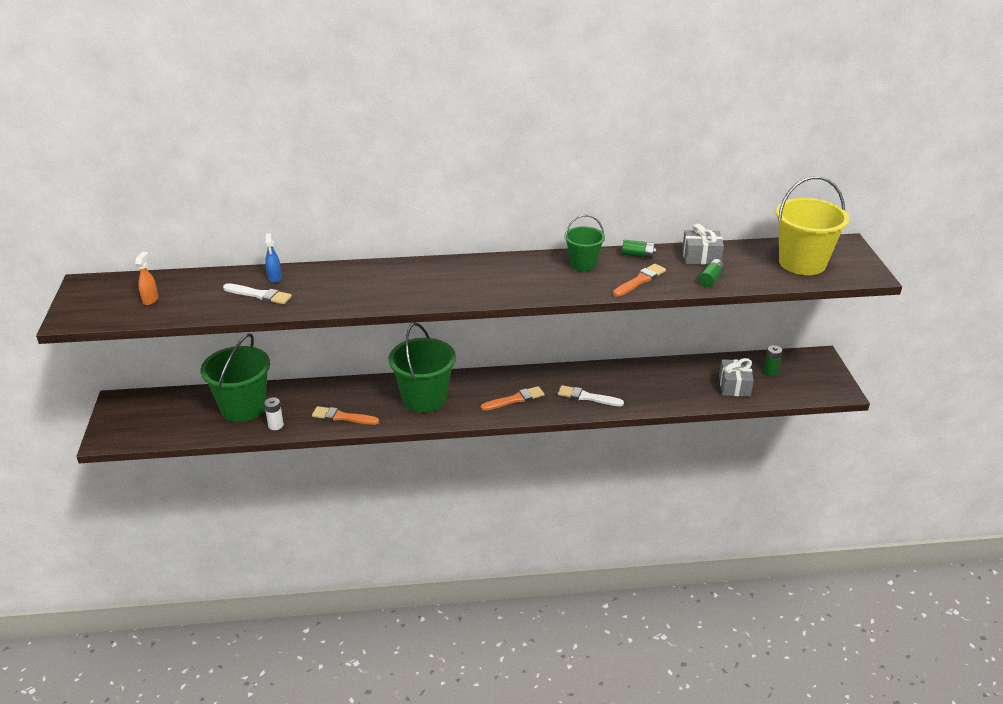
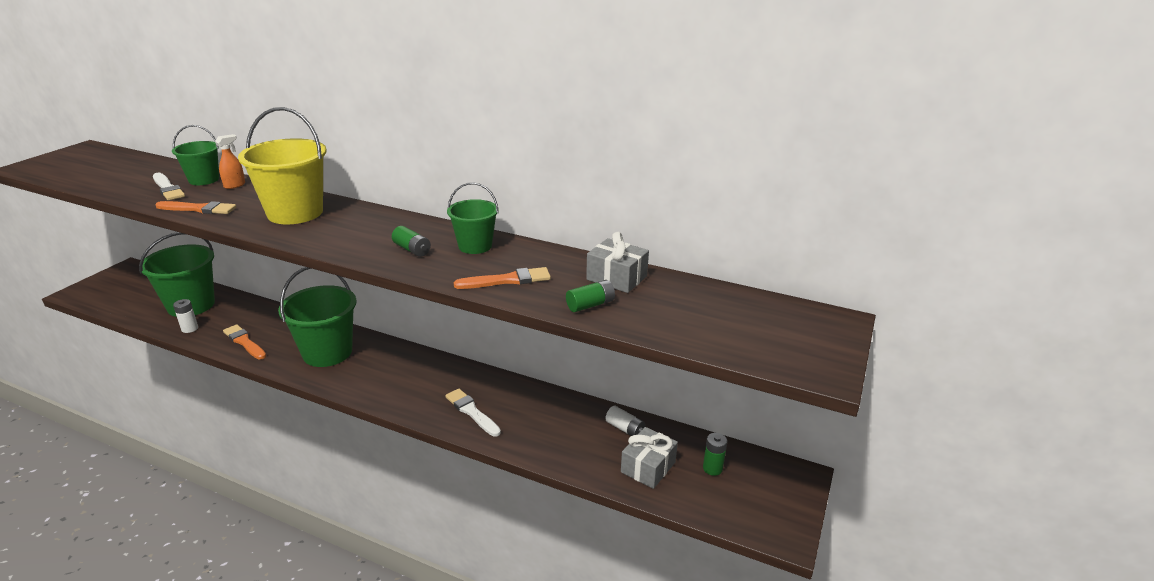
camera: 30 degrees right, 5 degrees down
(150, 300) = (96, 170): orange spray bottle -> orange spray bottle (235, 185)
(275, 278) = (204, 180): blue spray bottle -> green bucket
(515, 399) = (401, 385): orange brush -> orange brush (199, 209)
(638, 255) = (546, 255): green battery -> green battery (412, 249)
(696, 369) = (625, 428): none -> white battery
(802, 263) = (739, 324): yellow bucket -> yellow bucket (295, 213)

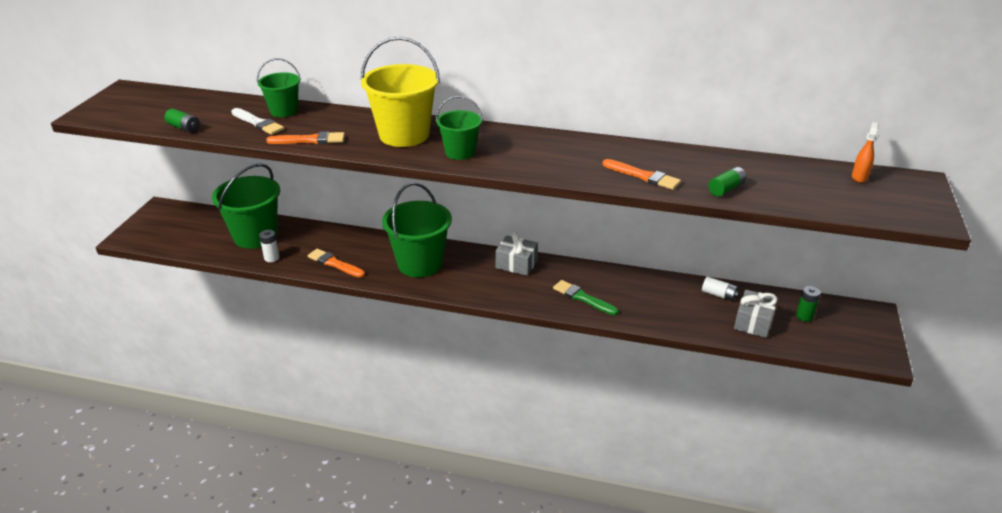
camera: 10 degrees left, 5 degrees up
(235, 185) = (320, 114): orange spray bottle -> orange spray bottle (859, 177)
(412, 249) = (540, 158): green battery -> green battery (184, 128)
(471, 412) = (583, 298): white brush -> green brush
(475, 246) = (591, 149): green bucket -> green bucket (460, 152)
(507, 280) = (643, 176): orange brush -> orange brush turned 60 degrees clockwise
(616, 278) = (730, 164): grey gift -> grey gift (516, 264)

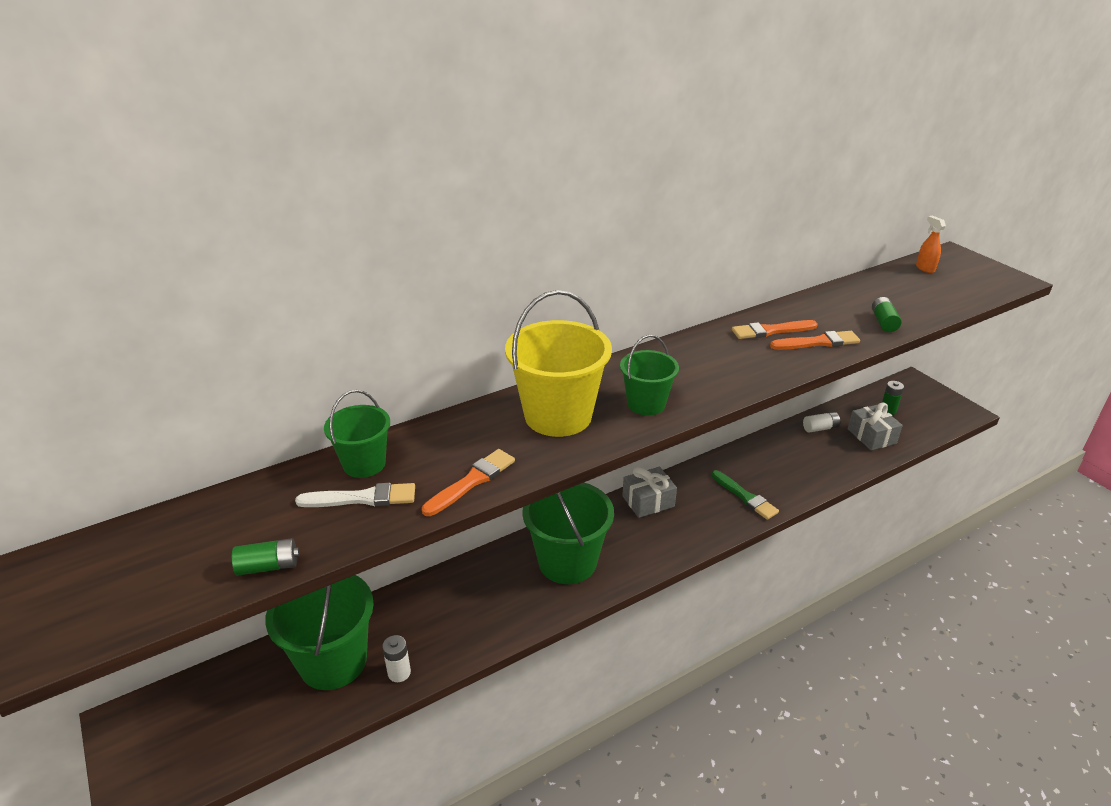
camera: 45 degrees left, 0 degrees up
(334, 264) = (483, 625): orange brush -> orange brush (771, 331)
(583, 298) = (745, 497): green brush -> green brush turned 120 degrees counterclockwise

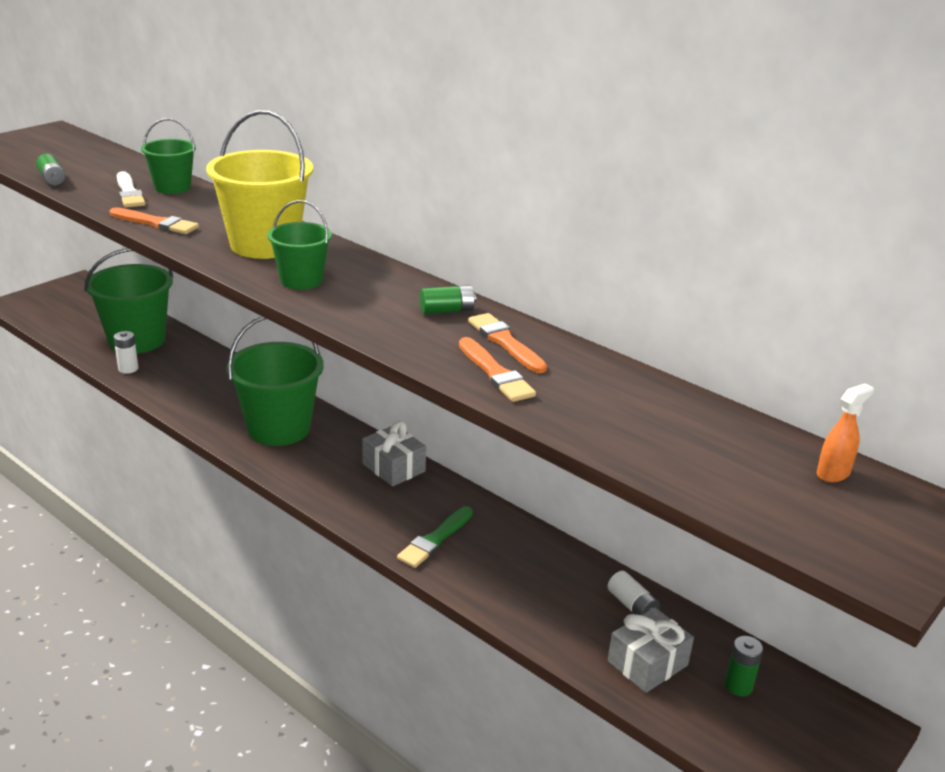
camera: 70 degrees right, 5 degrees down
(883, 322) = (592, 425): green battery -> green battery (447, 311)

